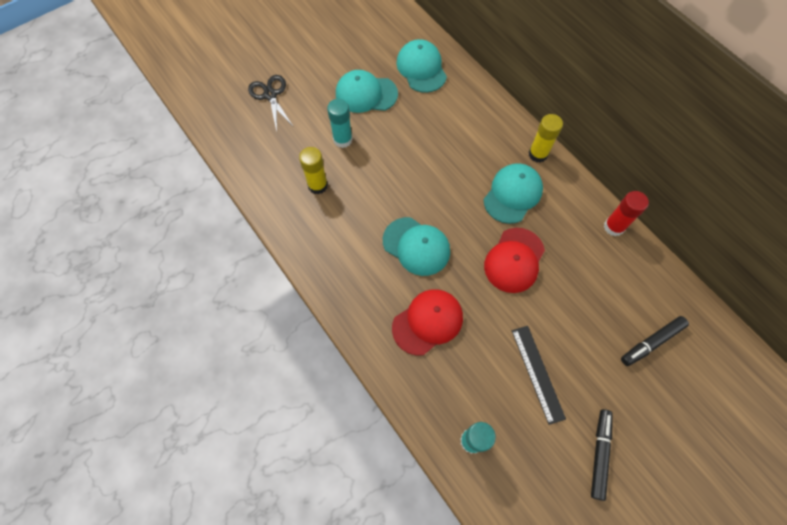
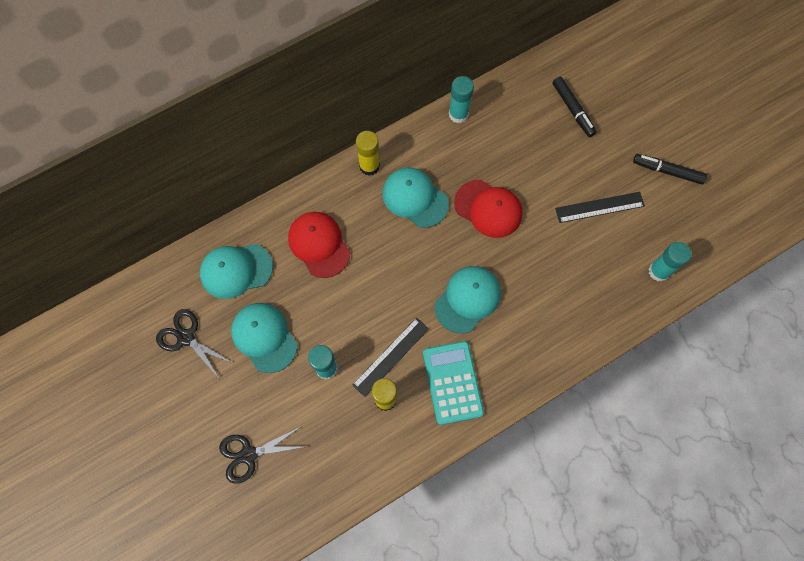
camera: 85 degrees left, 5 degrees up
(335, 238) = (452, 382): none -> turquoise calculator
(356, 186) = (391, 356): none -> black ruler
(361, 44) = (186, 337): none -> black scissors
(366, 94) = (264, 337): turquoise cap -> turquoise cap turned 135 degrees clockwise
(427, 322) = (549, 297): red cap -> red cap (319, 244)
(614, 227) = (458, 114): red glue stick -> turquoise glue stick

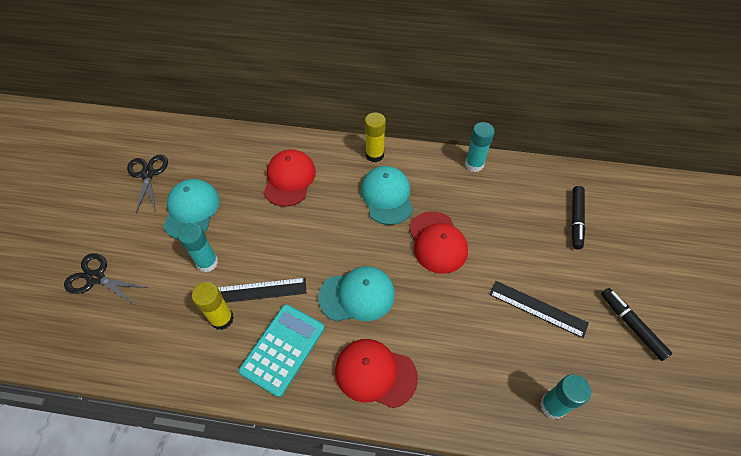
camera: 40 degrees right, 15 degrees down
(236, 270) = (221, 157): turquoise cap -> none
(531, 345) = (375, 373): none -> red cap

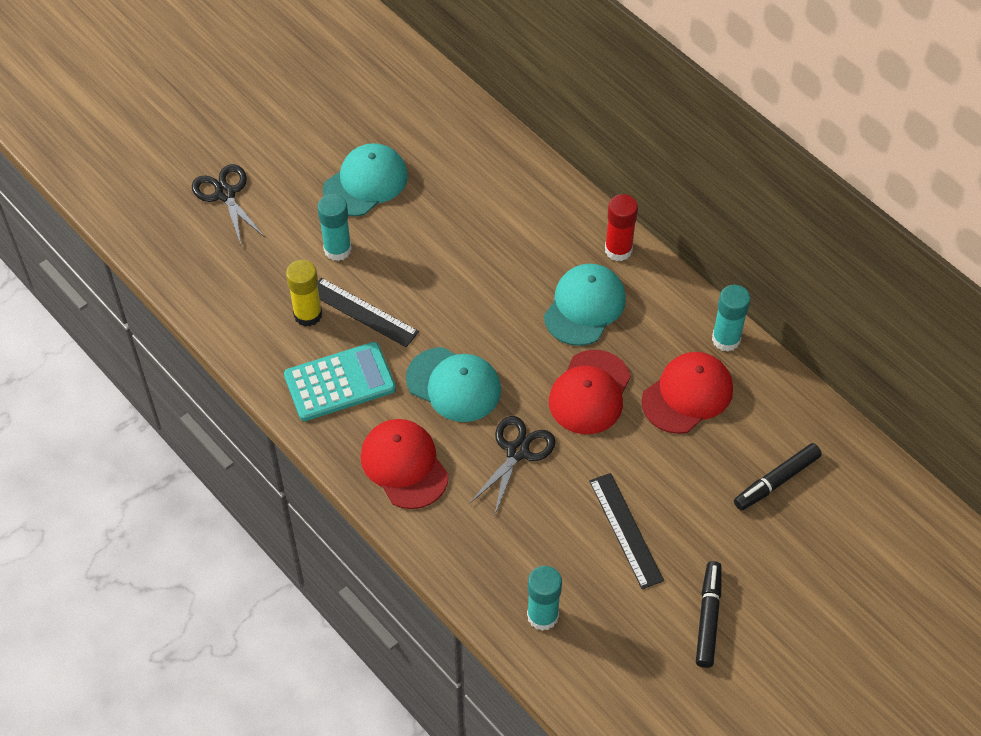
camera: 40 degrees right, 0 degrees up
(148, 174) = (353, 111): black scissors -> black scissors (517, 451)
(289, 179) = (495, 215): red cap -> red cap (687, 395)
(374, 155) = (618, 250): yellow glue stick -> red glue stick

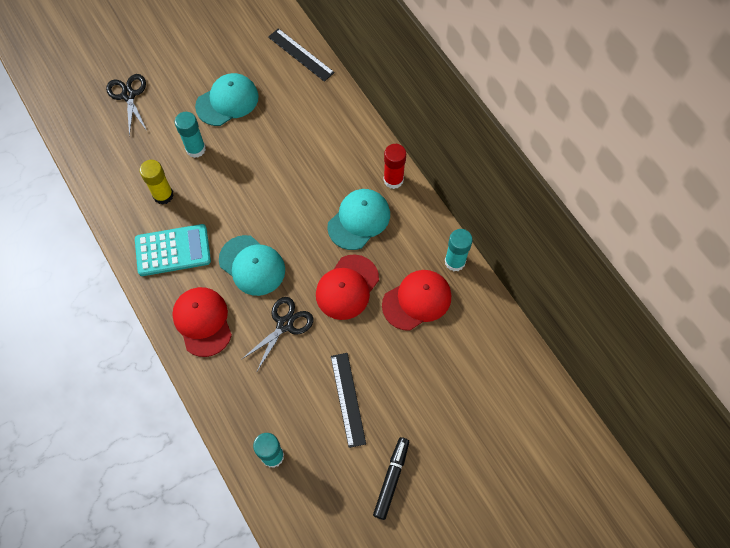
camera: 10 degrees right, 10 degrees up
(363, 312) = (202, 199): black ruler -> black ruler (301, 54)
(776, 481) = (466, 379): black marker -> none

